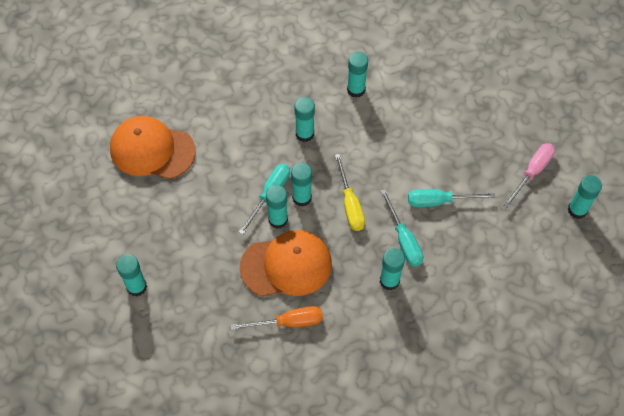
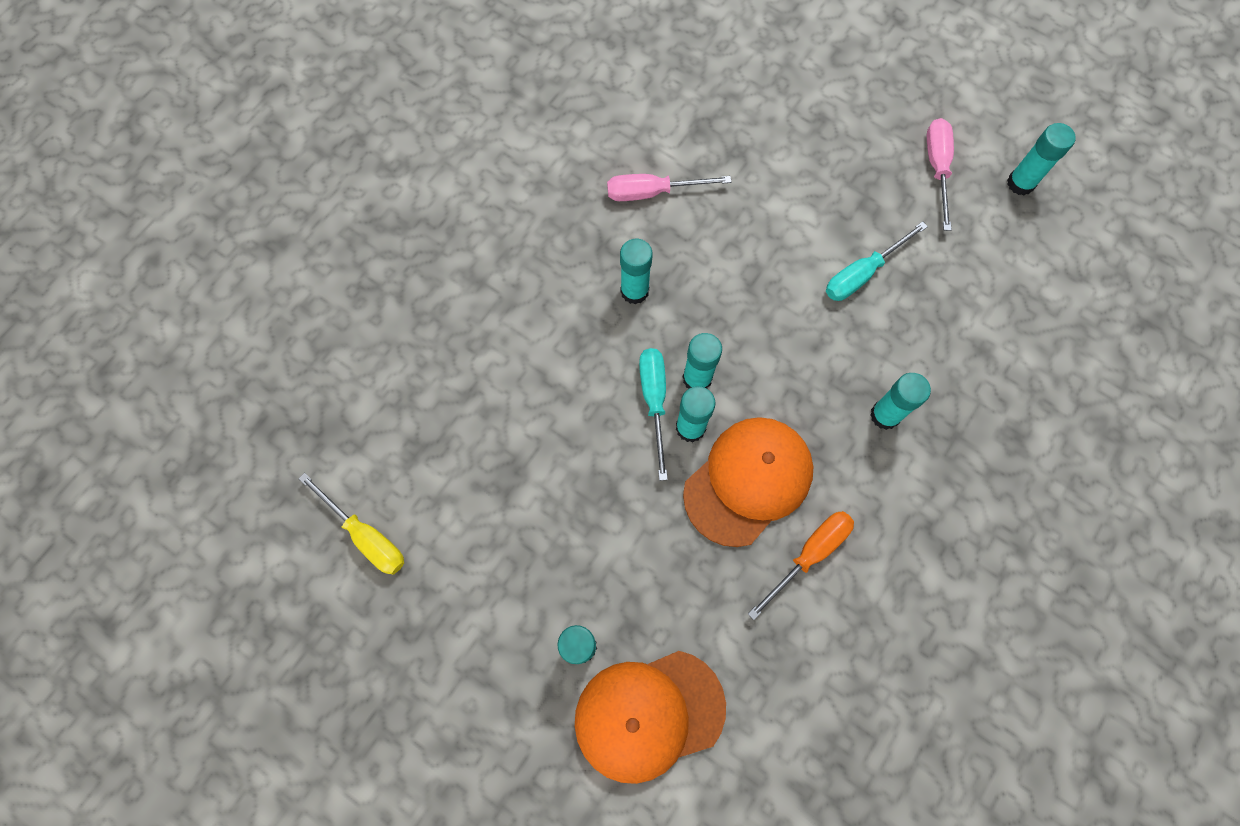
camera: 35 degrees left, 10 degrees up
(152, 150) = (452, 442): orange cap -> orange cap (649, 715)
(350, 204) = (762, 347): yellow screwdriver -> yellow screwdriver (366, 535)
(356, 90) = (652, 192): turquoise glue stick -> pink screwdriver
(403, 239) = (860, 350): turquoise screwdriver -> none

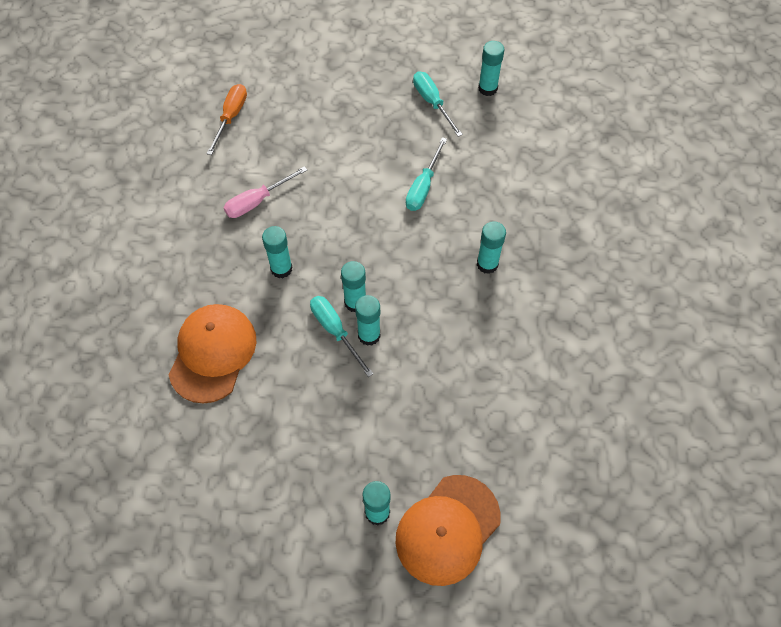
camera: 30 degrees left, 10 degrees down
(366, 535) = (183, 525): yellow screwdriver -> none
(748, 481) = (426, 348): orange cap -> orange cap (212, 353)
(809, 554) = (490, 373): orange screwdriver -> orange screwdriver (231, 117)
(937, 168) = (432, 102): pink screwdriver -> turquoise screwdriver

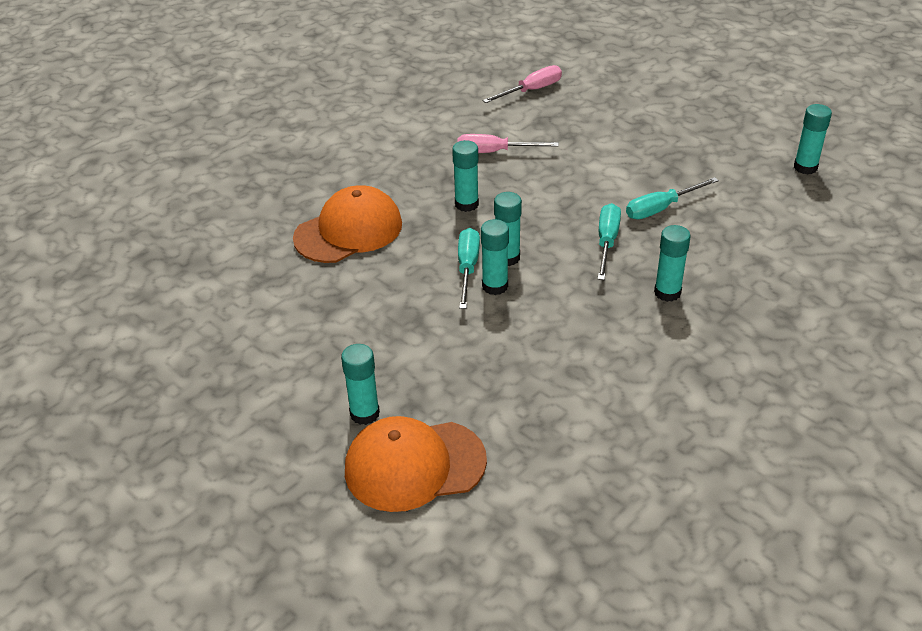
camera: 40 degrees right, 20 degrees down
(231, 117) = (531, 90): orange screwdriver -> pink screwdriver
(432, 102) = (734, 154): turquoise screwdriver -> turquoise screwdriver (607, 242)

